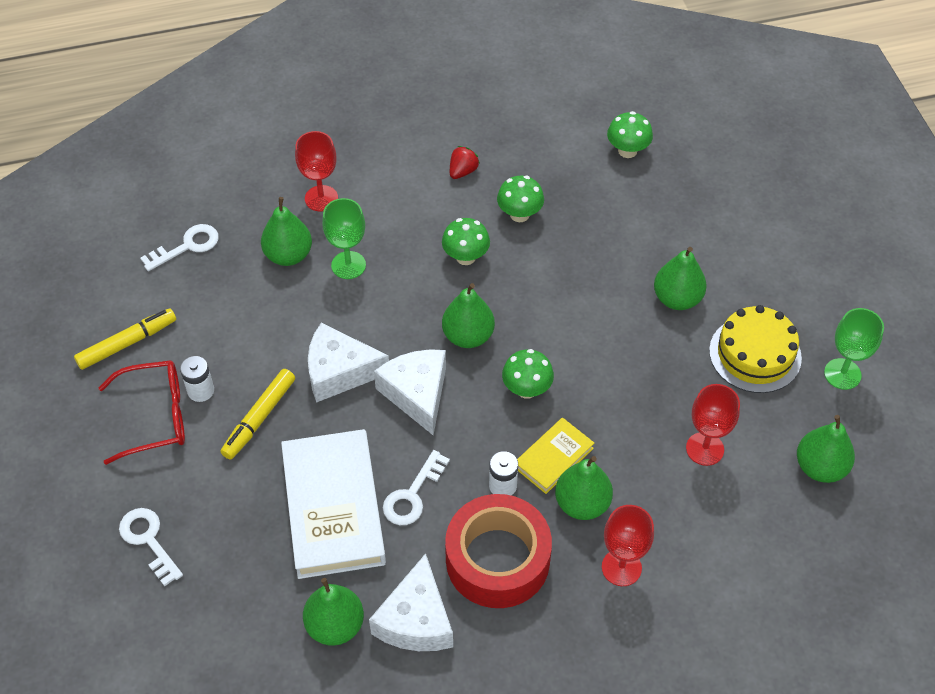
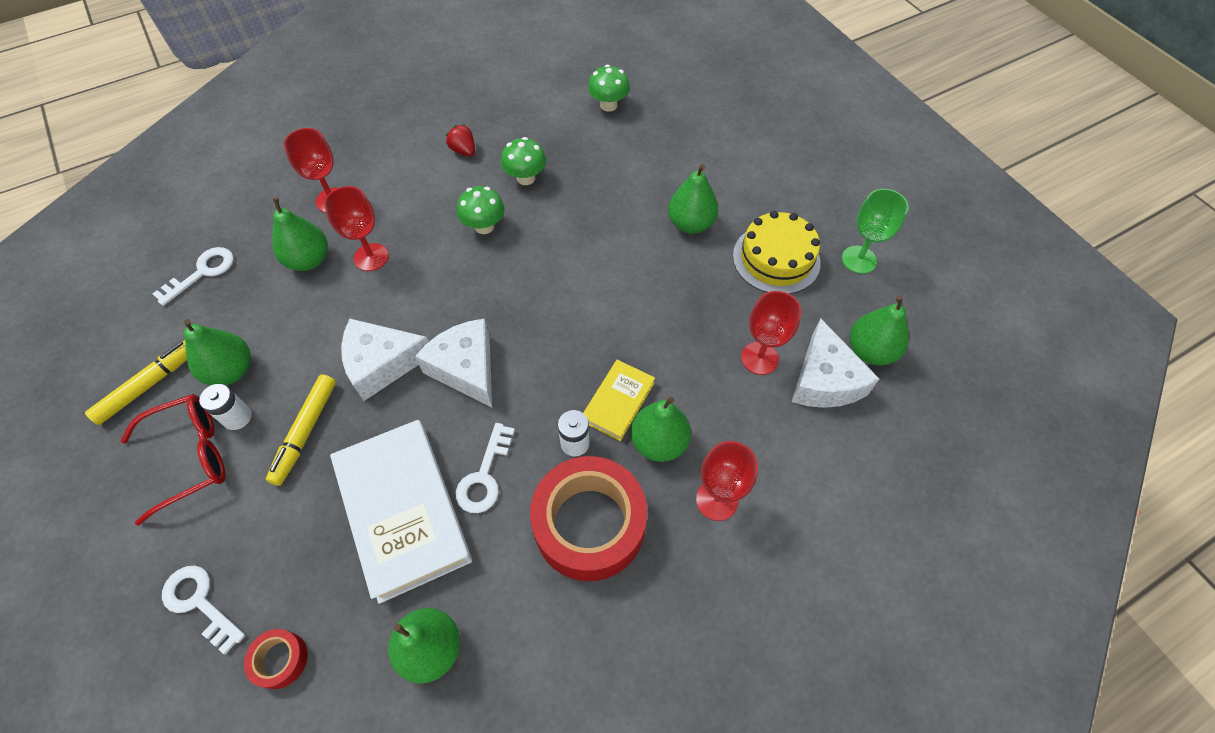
camera: 15 degrees left, 5 degrees up
(208, 602) = (280, 660): none -> red tape
(348, 265) = (371, 257): green goblet -> red goblet
(416, 620) = (519, 617): white cheese -> white cheese (824, 380)
(463, 171) = (464, 150): red strawberry -> red strawberry turned 60 degrees counterclockwise
(468, 336) = (504, 300): green pear -> green pear (231, 371)
(527, 389) = (574, 339): green mushroom -> none

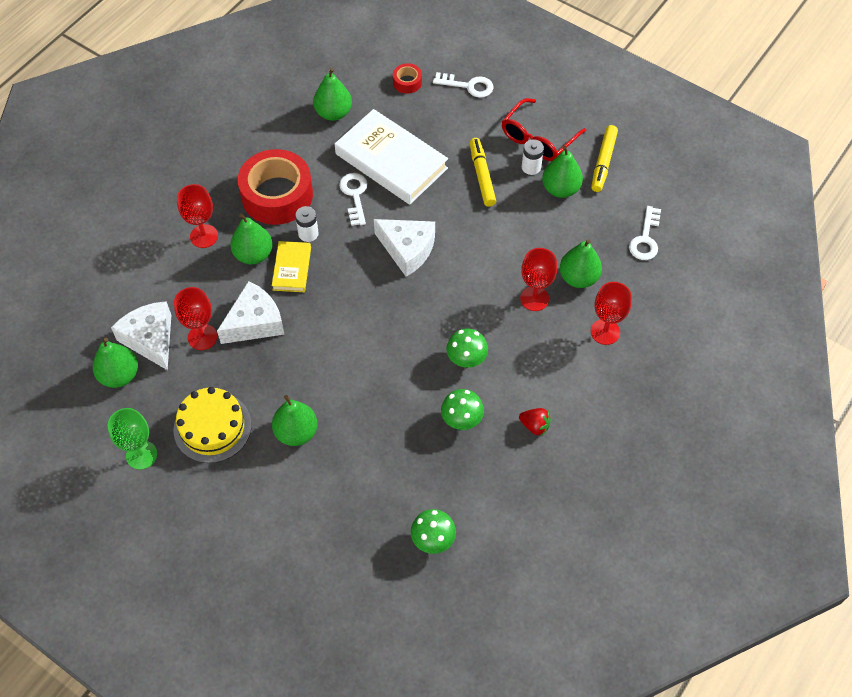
camera: 155 degrees right, 0 degrees up
(382, 364) = (466, 231): white cheese -> white cheese (255, 322)

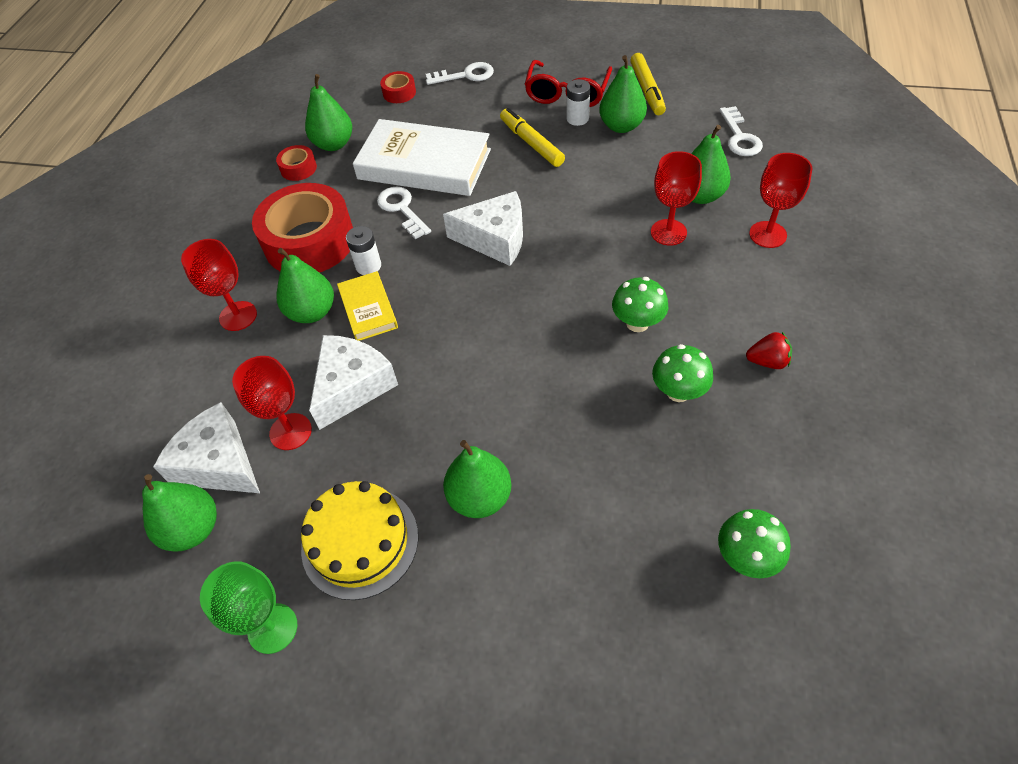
camera: 20 degrees left, 5 degrees down
(297, 125) = (298, 168): none -> red tape

